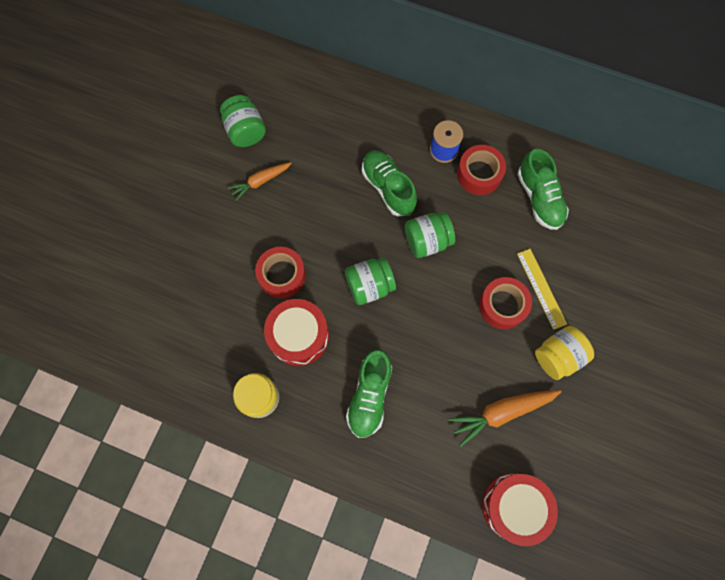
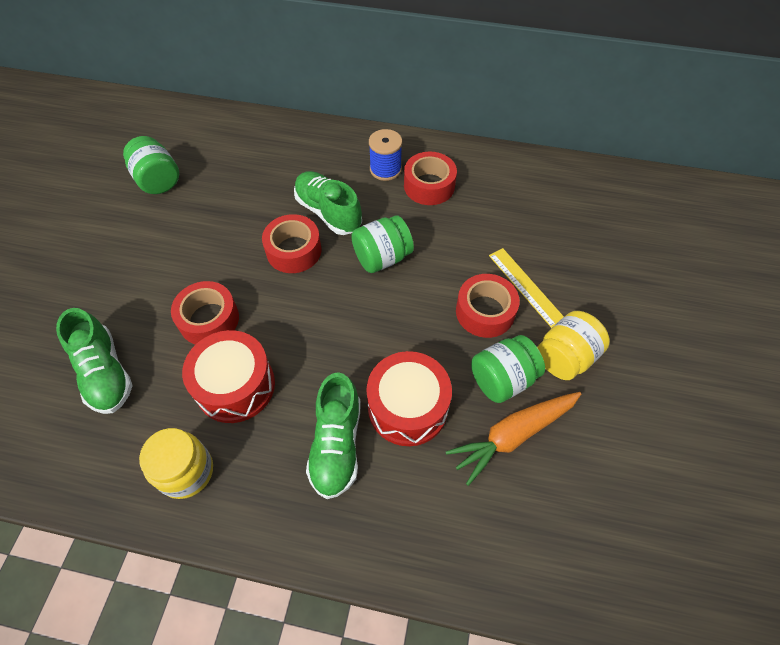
camera: 10 degrees left, 15 degrees down
(260, 181) = (177, 226): orange carrot -> none
(355, 222) = (294, 250): none -> red tape
(369, 286) = (319, 315): green jar -> green jar (502, 379)
(514, 506) = (559, 558): red drum -> red drum (407, 407)
(539, 198) = (500, 199): green shoe -> green shoe (105, 373)

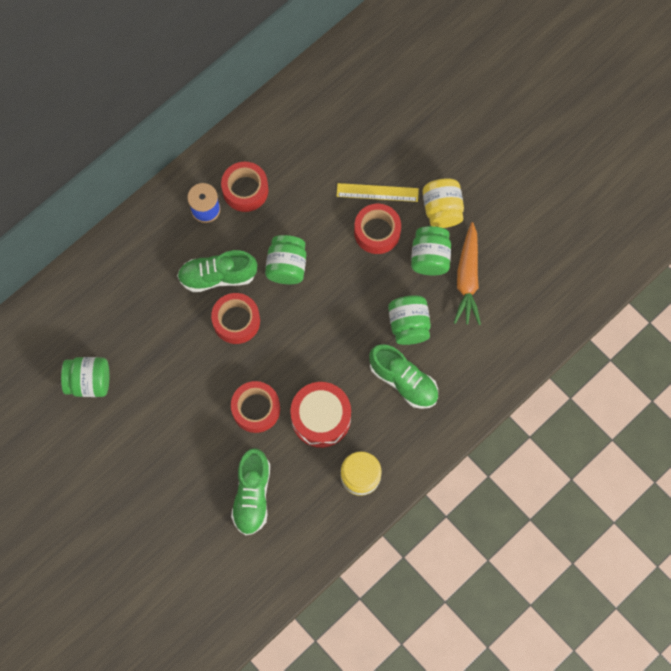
camera: 55 degrees left, 15 degrees up
(105, 373) = (252, 495): green shoe -> green shoe turned 90 degrees clockwise
(407, 407) = (408, 325): red drum -> green jar

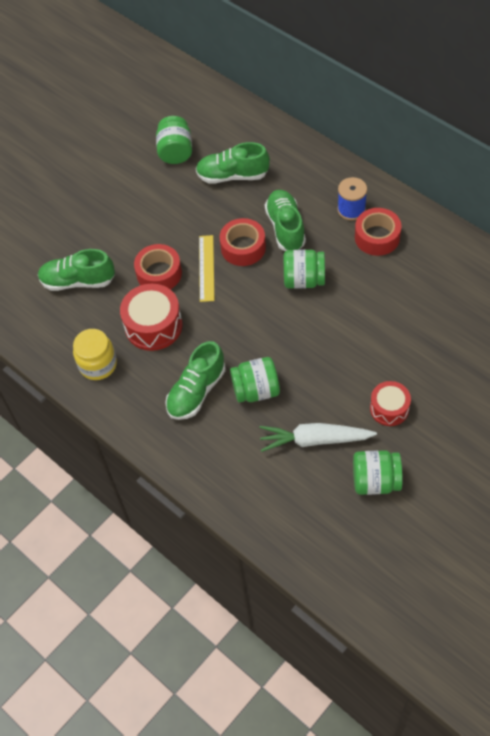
camera: 90 degrees right, 15 degrees down
(136, 323) = (232, 175): none -> green shoe
(377, 192) = (397, 347): yellow ruler -> yellow ruler (206, 268)
(377, 232) = (353, 351): red tape -> none
(429, 257) = (333, 402): green jar -> green jar (375, 481)
(442, 210) = (389, 408): yellow jar -> red drum
(467, 278) = (314, 440): orange carrot -> white carrot

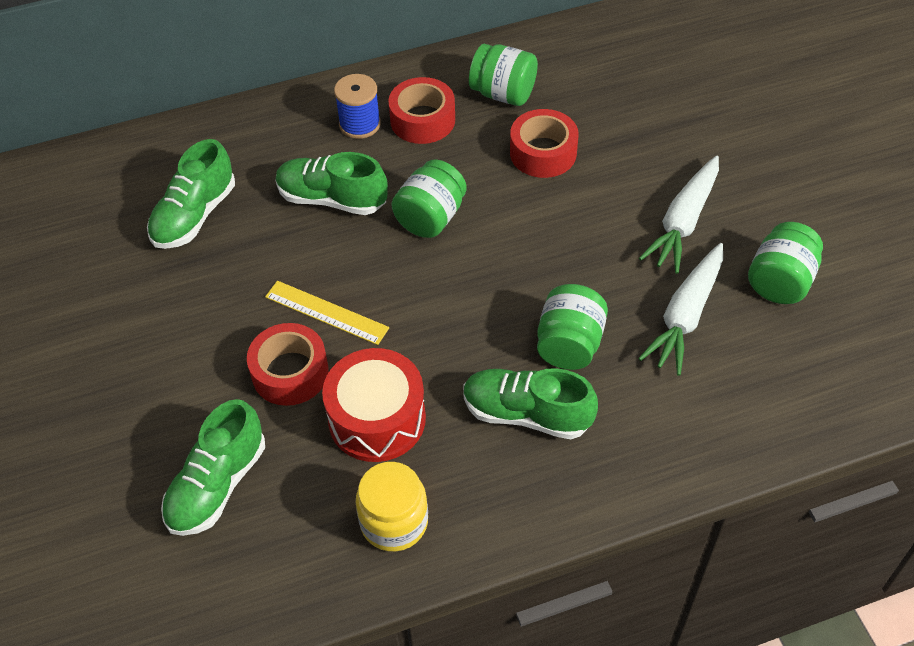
camera: 65 degrees left, 5 degrees down
(175, 152) = (90, 260): green jar -> green jar (503, 93)
(196, 391) = (526, 414): green shoe -> green shoe turned 135 degrees clockwise
(243, 247) = (326, 257): red tape -> red tape (543, 153)
(389, 408) = (683, 222): red drum -> white carrot

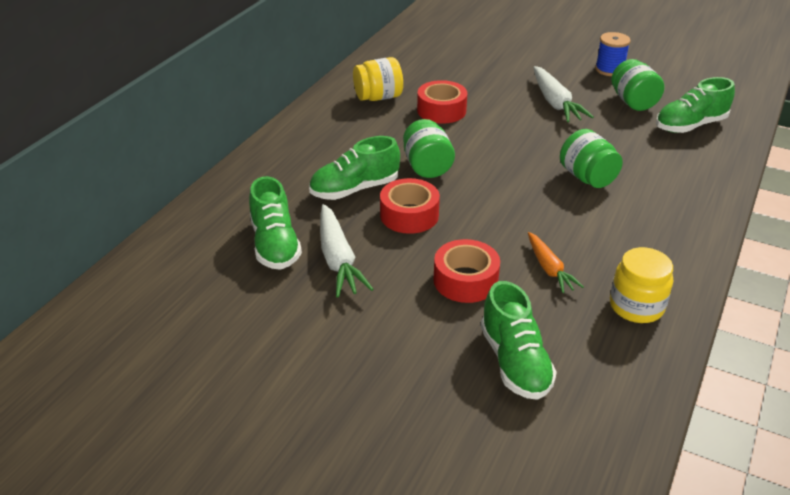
camera: 45 degrees left, 15 degrees down
(326, 312) = (439, 240): yellow ruler -> none
(359, 124) = (315, 148): blue spool -> blue spool (609, 69)
(377, 419) = (549, 268): red drum -> orange carrot
(422, 120) = (350, 129): red tape -> red tape (409, 215)
(503, 93) = (378, 97): green jar -> yellow jar
(526, 414) = (617, 217): green shoe -> green shoe (690, 125)
(685, 316) = (617, 136): white carrot -> white carrot (338, 259)

